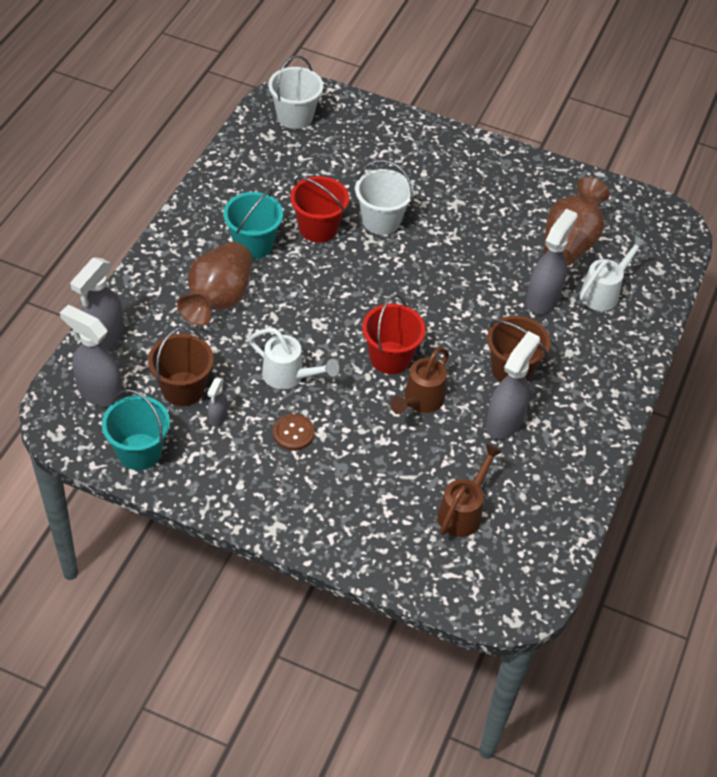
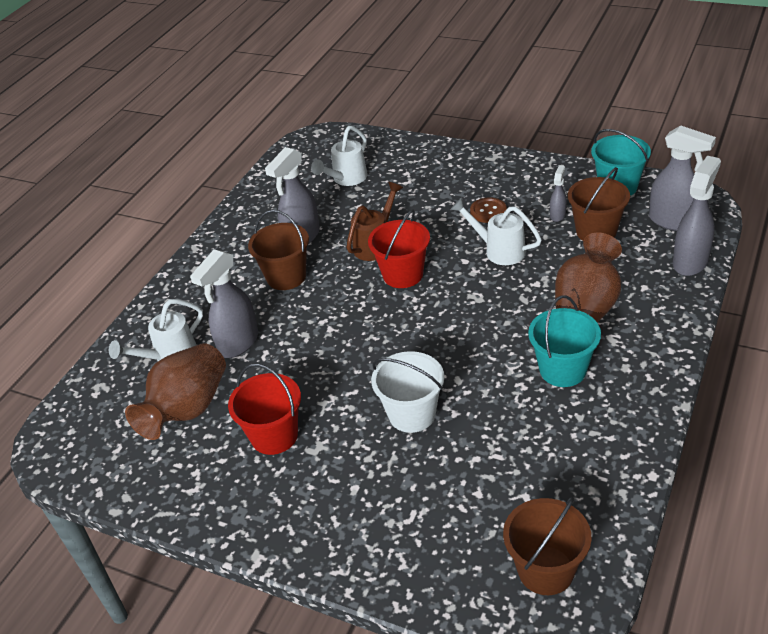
camera: 170 degrees left, 10 degrees down
(295, 116) = (545, 570): white bucket -> brown bucket
(318, 228) = (488, 397): red bucket -> red bucket (274, 436)
(463, 511) = (346, 179): brown watering can -> white watering can

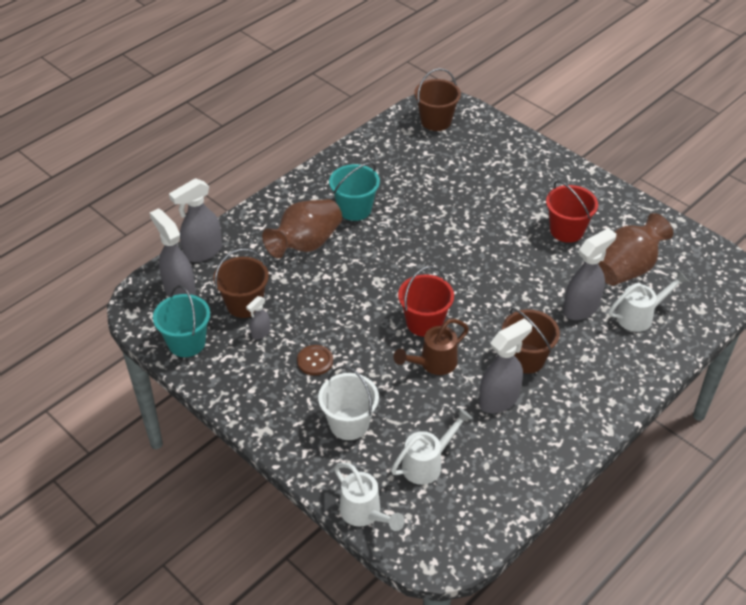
camera: 165 degrees left, 5 degrees up
(412, 414) = (469, 214): white bucket -> white bucket (349, 424)
(498, 250) = (333, 316): white watering can -> white watering can (365, 514)

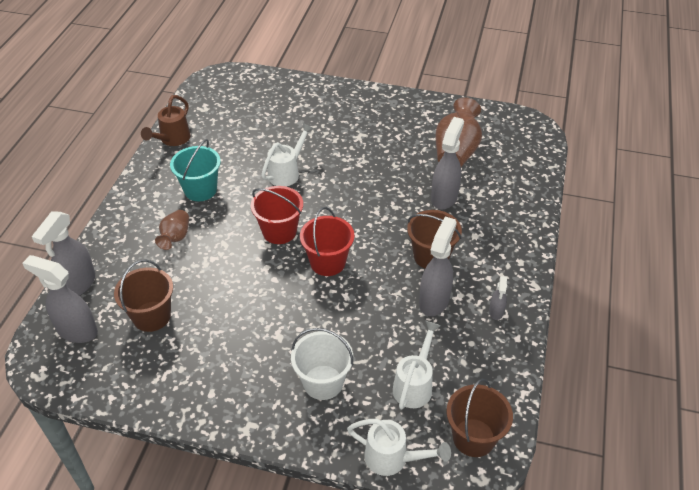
camera: 30 degrees left, 0 degrees up
(187, 343) = (116, 378): turquoise bucket -> none
(260, 333) = (185, 336): grey spray bottle -> grey spray bottle (496, 312)
(306, 244) = (175, 237): brown vase -> brown vase, size x0.55
(315, 361) = (253, 339): brown button -> none
(433, 364) = (359, 295): brown watering can -> brown watering can (172, 140)
(436, 121) = (223, 92): brown bucket -> brown bucket (473, 437)
(566, 230) = (389, 140): red bucket -> red bucket (279, 231)
(640, 316) = (492, 185): white watering can -> white watering can (287, 172)

